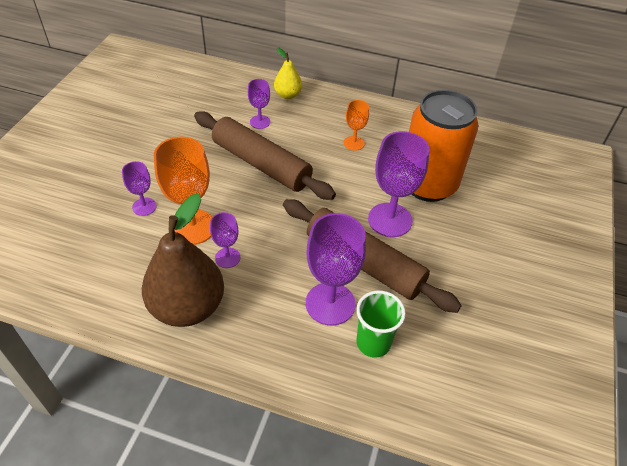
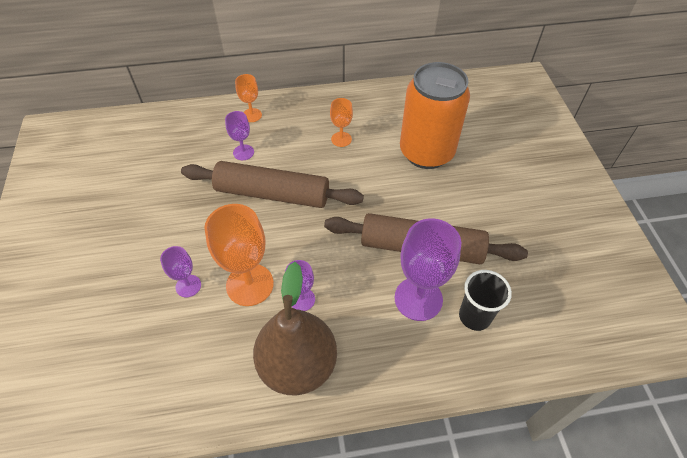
camera: 25 degrees left, 5 degrees up
(288, 95) = (252, 115): yellow pear -> orange goblet
(373, 343) = (474, 316): green cup -> black cup
(390, 220) = (417, 198): purple goblet -> none

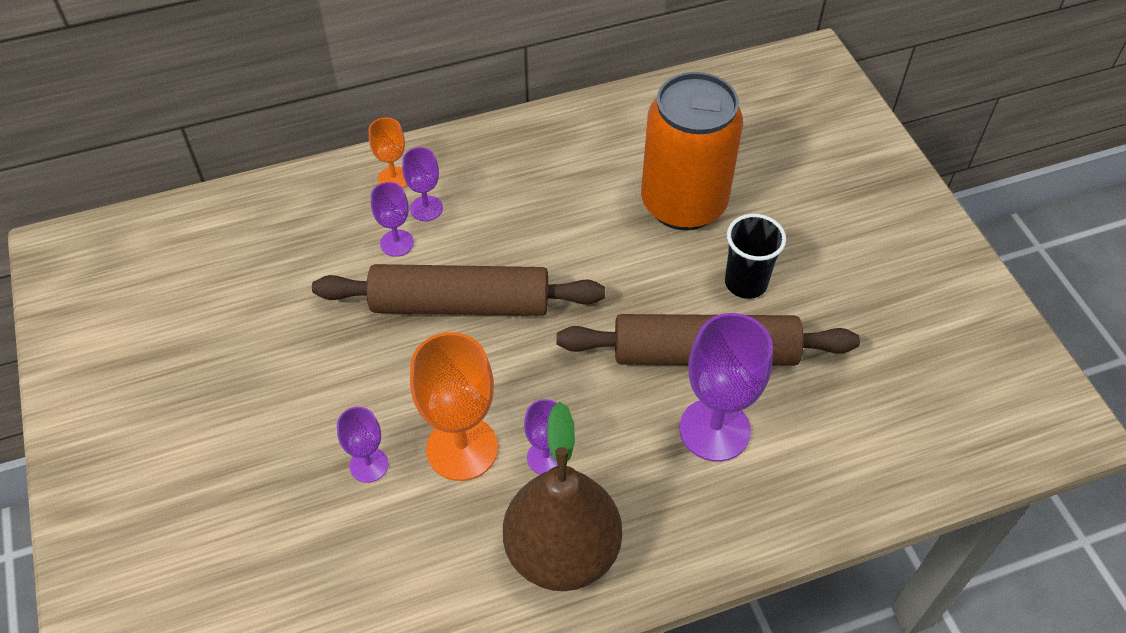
camera: 10 degrees left, 0 degrees up
(266, 134) = (426, 208): none -> purple goblet
(341, 139) = (547, 200): orange goblet -> none
(474, 316) = (799, 442): black cup -> black cup (745, 283)

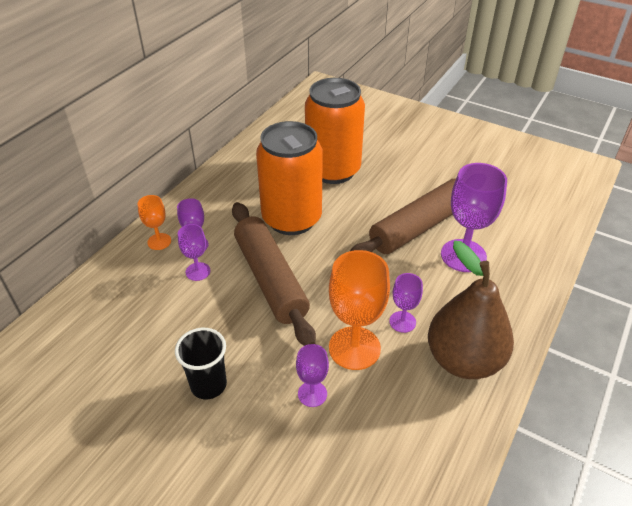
camera: 40 degrees left, 10 degrees down
(460, 304) = (270, 279): brown rolling pin -> brown rolling pin turned 75 degrees counterclockwise
(562, 241) = (292, 219): none -> orange can
(745, 283) = (401, 187): black cup -> black cup (208, 385)

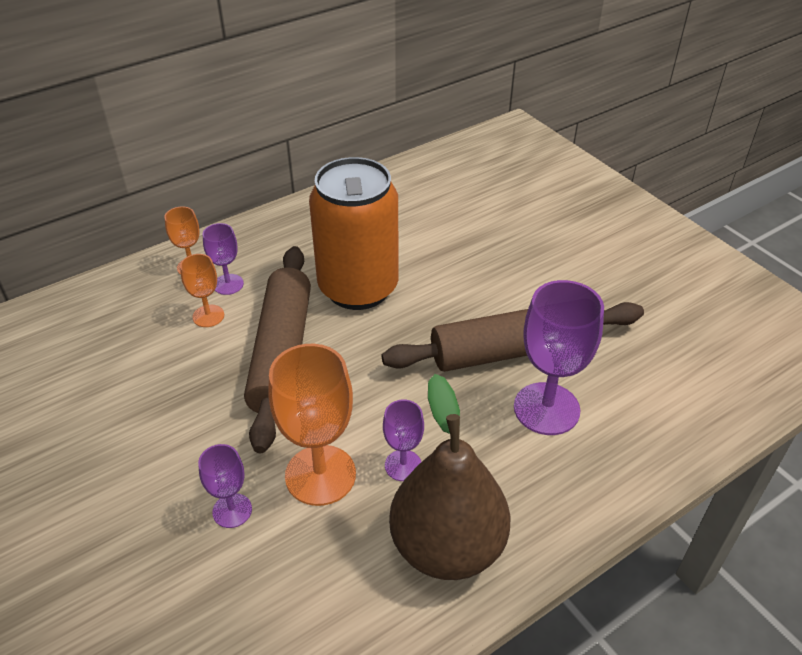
camera: 25 degrees right, 0 degrees up
(198, 271) = (208, 316): purple goblet -> orange goblet
(208, 385) = (129, 452): black cup -> none
(333, 170) = (452, 242): orange can -> none

